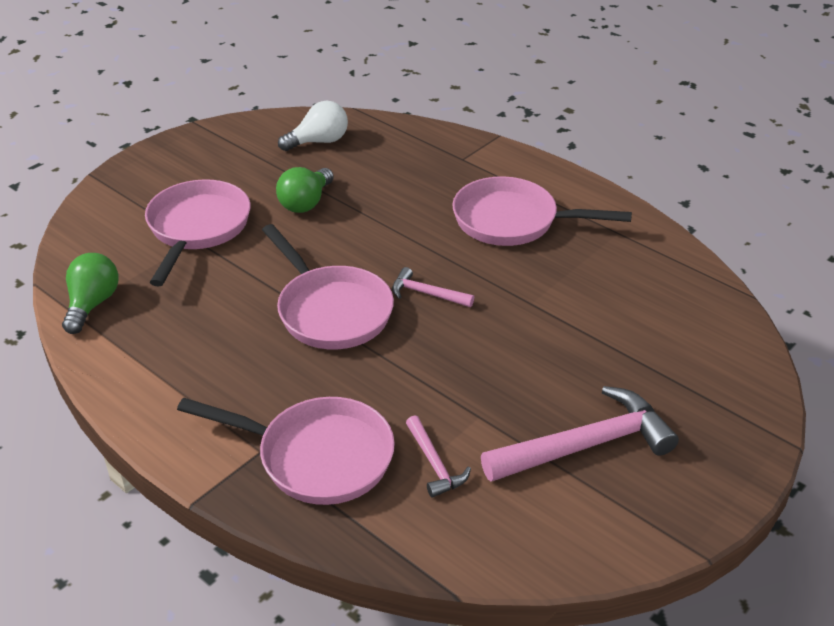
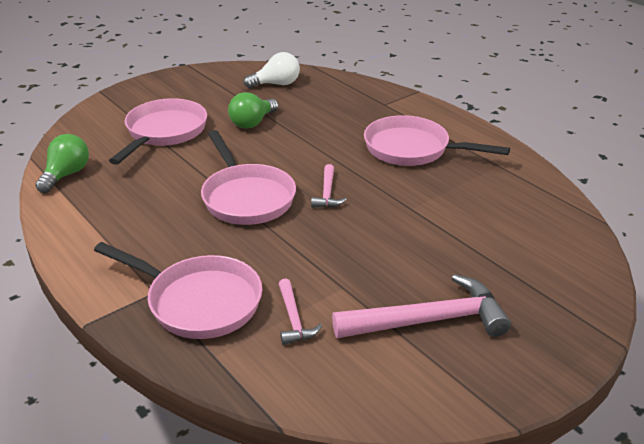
camera: 10 degrees right, 5 degrees down
(427, 294) = (327, 193): pink hammer -> pink hammer turned 120 degrees counterclockwise

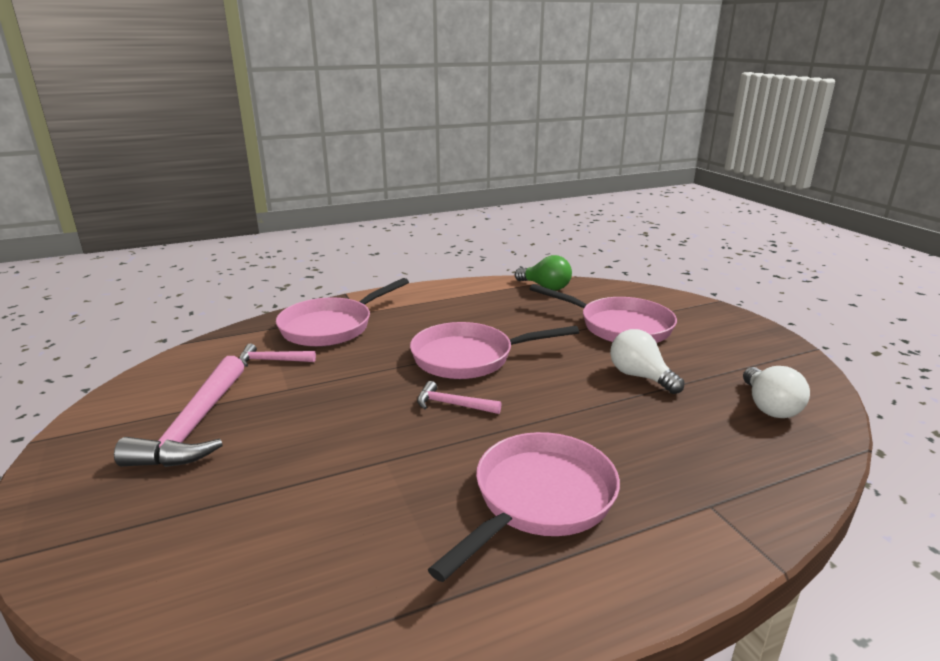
camera: 105 degrees right, 10 degrees down
(252, 123) = (640, 376): green light bulb -> white light bulb

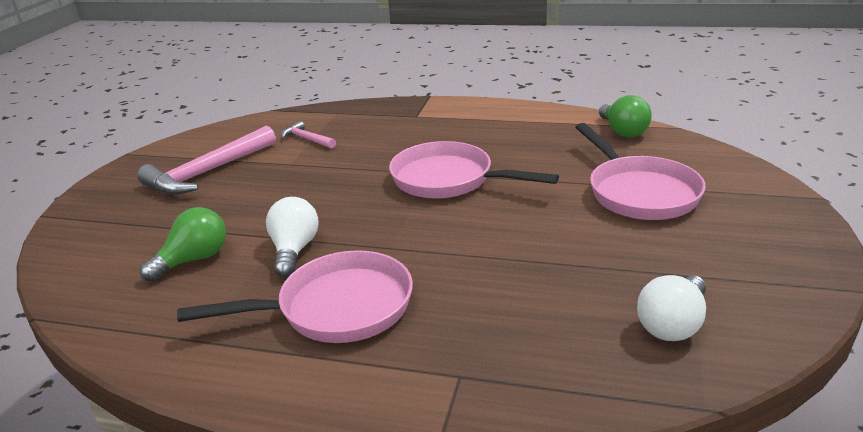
camera: 40 degrees right, 5 degrees up
(319, 520) = (194, 260): none -> green light bulb
(331, 327) = (380, 123): pink pan -> none
(452, 404) = (380, 214): pink hammer -> none
(640, 376) = (579, 247): white light bulb -> white light bulb (294, 250)

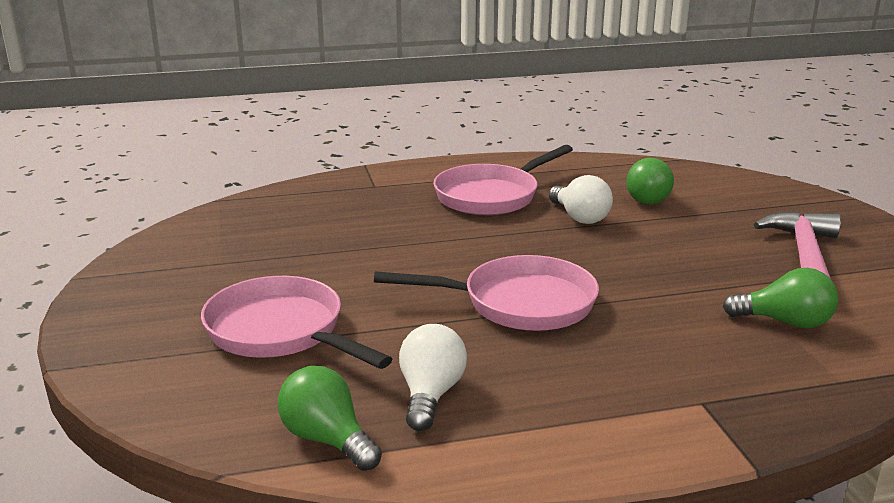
camera: 150 degrees right, 5 degrees down
(307, 139) = (785, 322): pink hammer -> green light bulb
(672, 324) = (238, 230): white light bulb -> white light bulb (430, 395)

